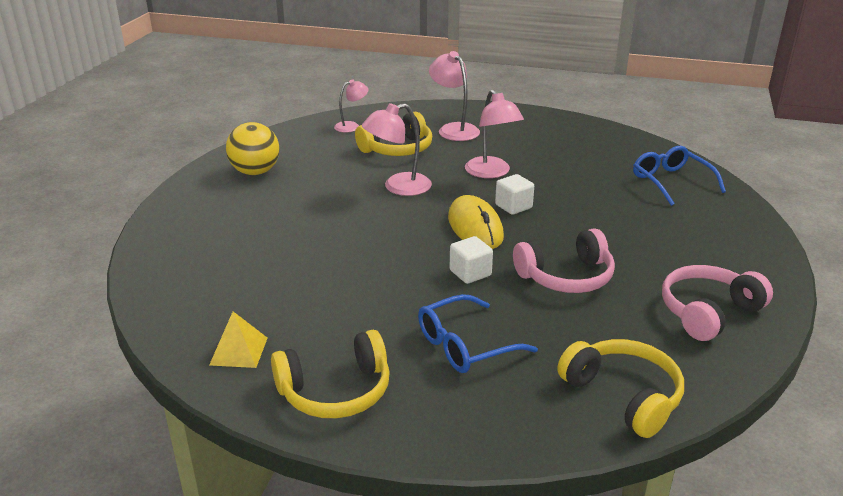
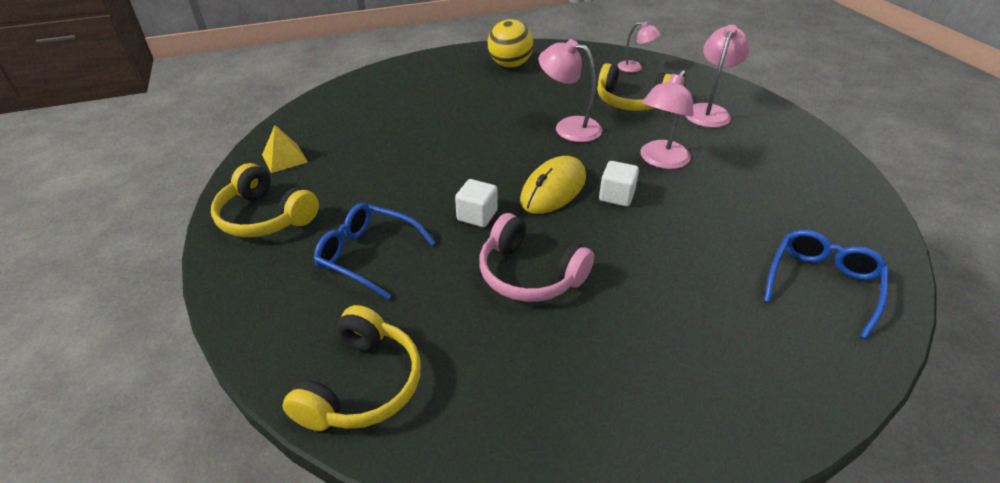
camera: 55 degrees right, 10 degrees up
(708, 312) = (568, 407): pink headphones -> none

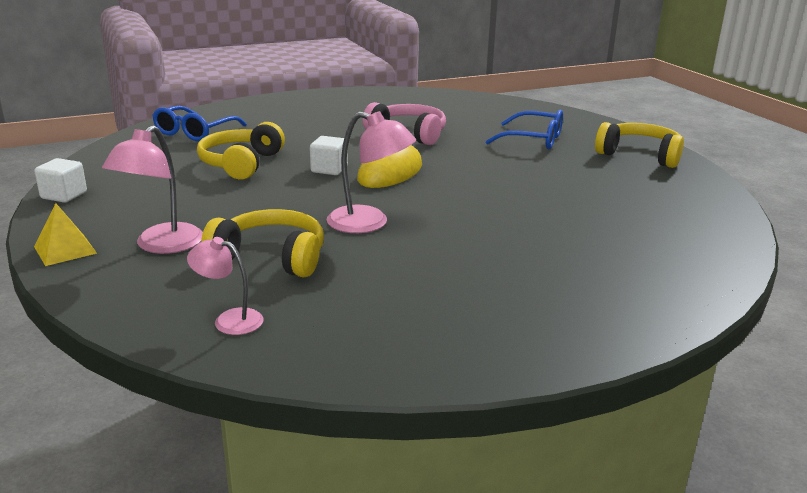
camera: 175 degrees right, 15 degrees down
(284, 158) = (683, 190): yellow pyramid -> yellow pyramid (65, 250)
(362, 385) = (496, 105): yellow headphones -> yellow headphones (241, 163)
(477, 215) = (458, 157): white cube -> white cube (64, 195)
(510, 65) = (472, 320): yellow ball -> none
(660, 161) = (269, 194): pink lamp -> none

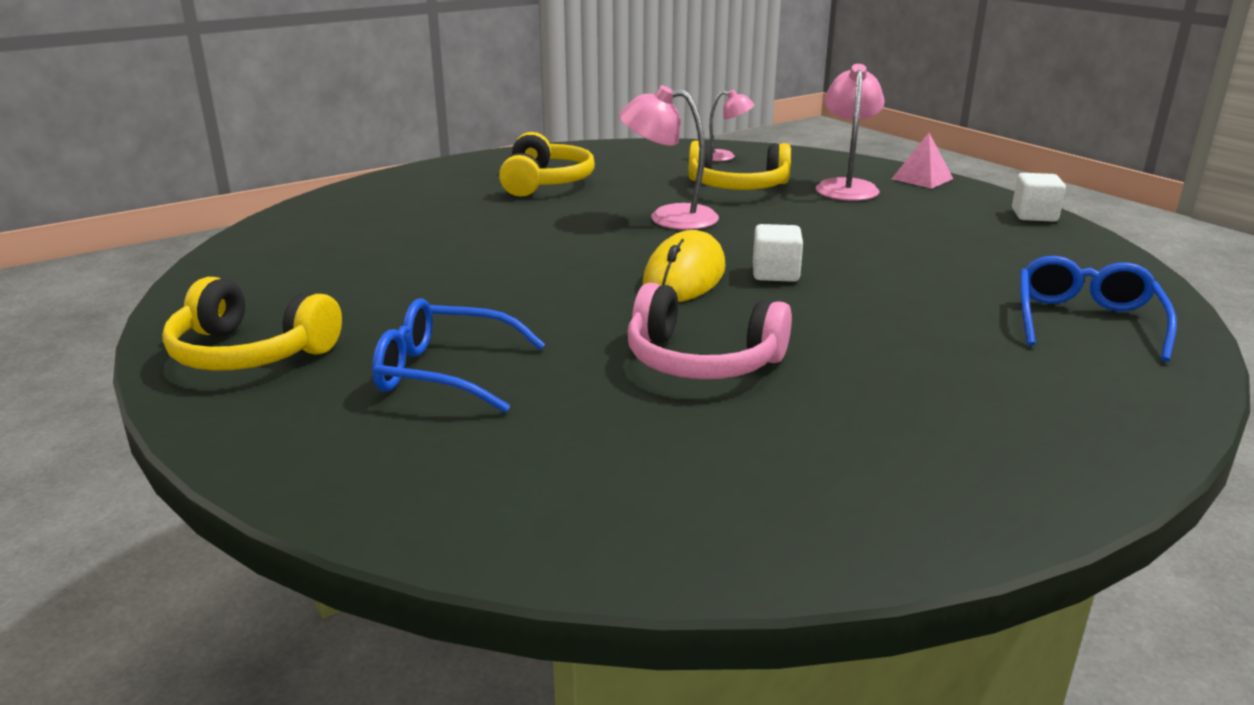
camera: 170 degrees right, 0 degrees up
(65, 250) = (922, 178): yellow pyramid -> pink pyramid
(241, 163) = (909, 271): yellow headphones -> yellow headphones (545, 182)

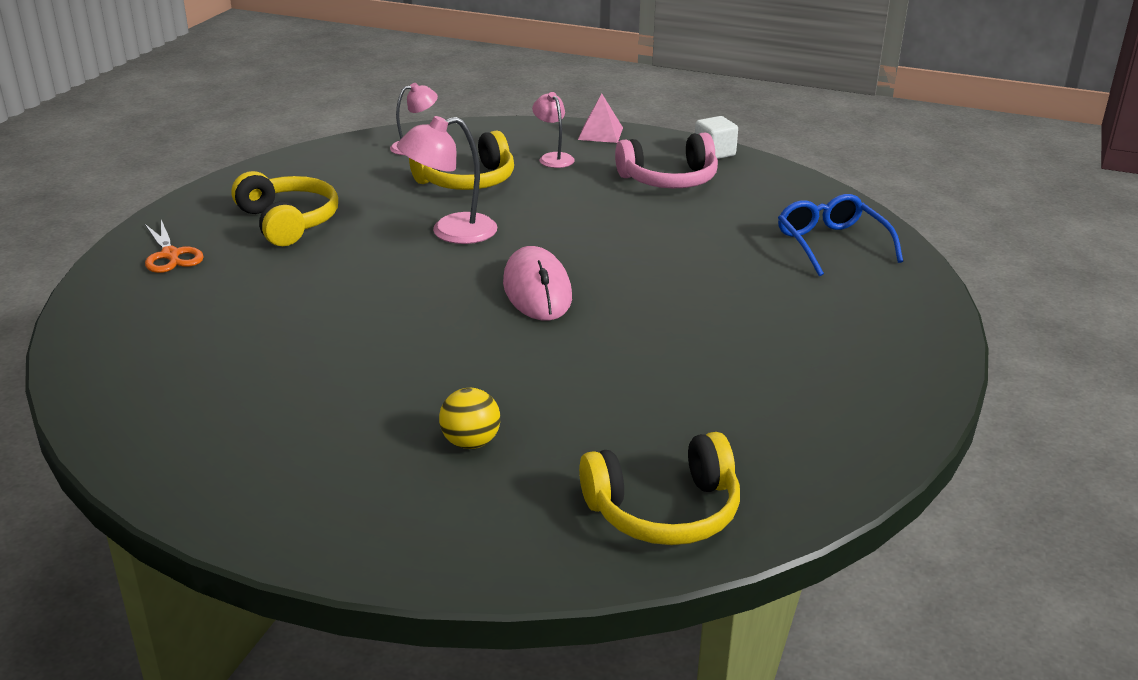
camera: 35 degrees left, 5 degrees up
(250, 353) = (282, 488): yellow headphones -> yellow headphones (664, 511)
(429, 183) = (170, 255): none -> orange scissors
(445, 372) = (470, 442): blue glasses -> yellow ball
(684, 277) = (537, 290): yellow mouse -> pink mouse
(702, 361) = (638, 362): pink headphones -> pink headphones (669, 180)
(775, 273) = (599, 266): white cube -> none
(846, 187) = (553, 158): pink lamp -> pink lamp, size x0.62

